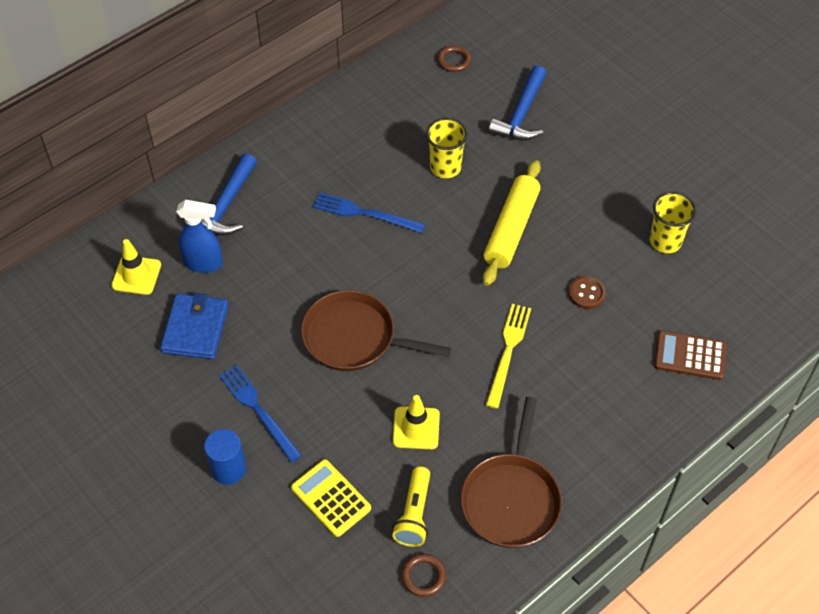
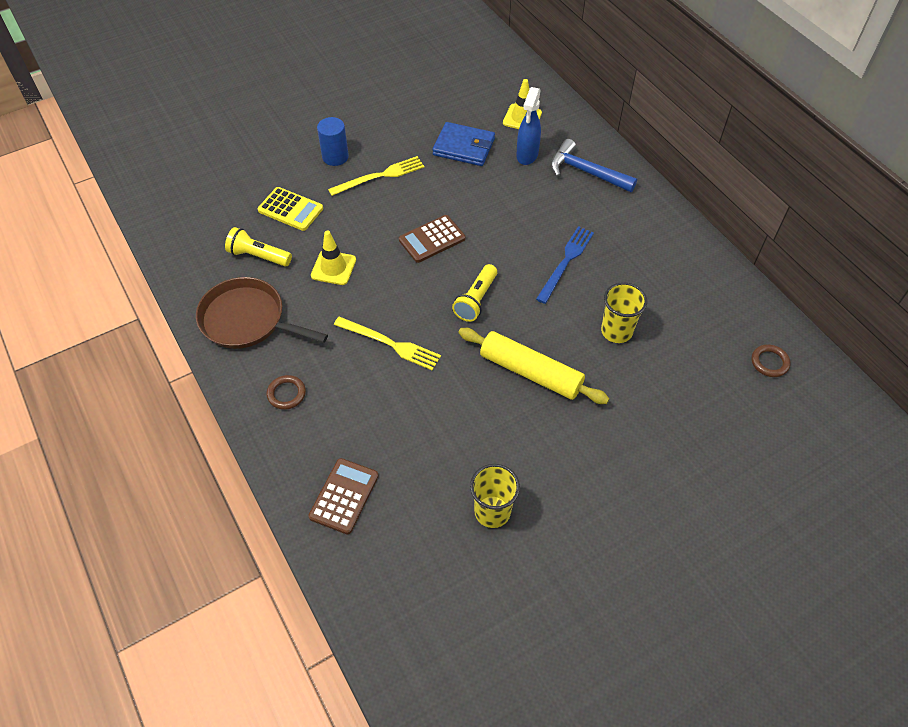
camera: 100 degrees right, 0 degrees up
(258, 410) = (380, 176): blue fork -> yellow fork
(331, 498) = (290, 209): yellow calculator -> yellow calculator turned 60 degrees clockwise
(354, 337) = (432, 239): brown pan -> brown calculator
(423, 576) = (206, 254): brown ring -> brown ring (286, 394)
(432, 284) = (476, 300): none -> yellow flashlight
(521, 114) = (687, 411): blue hammer -> none
(586, 293) = (440, 421): brown button -> none

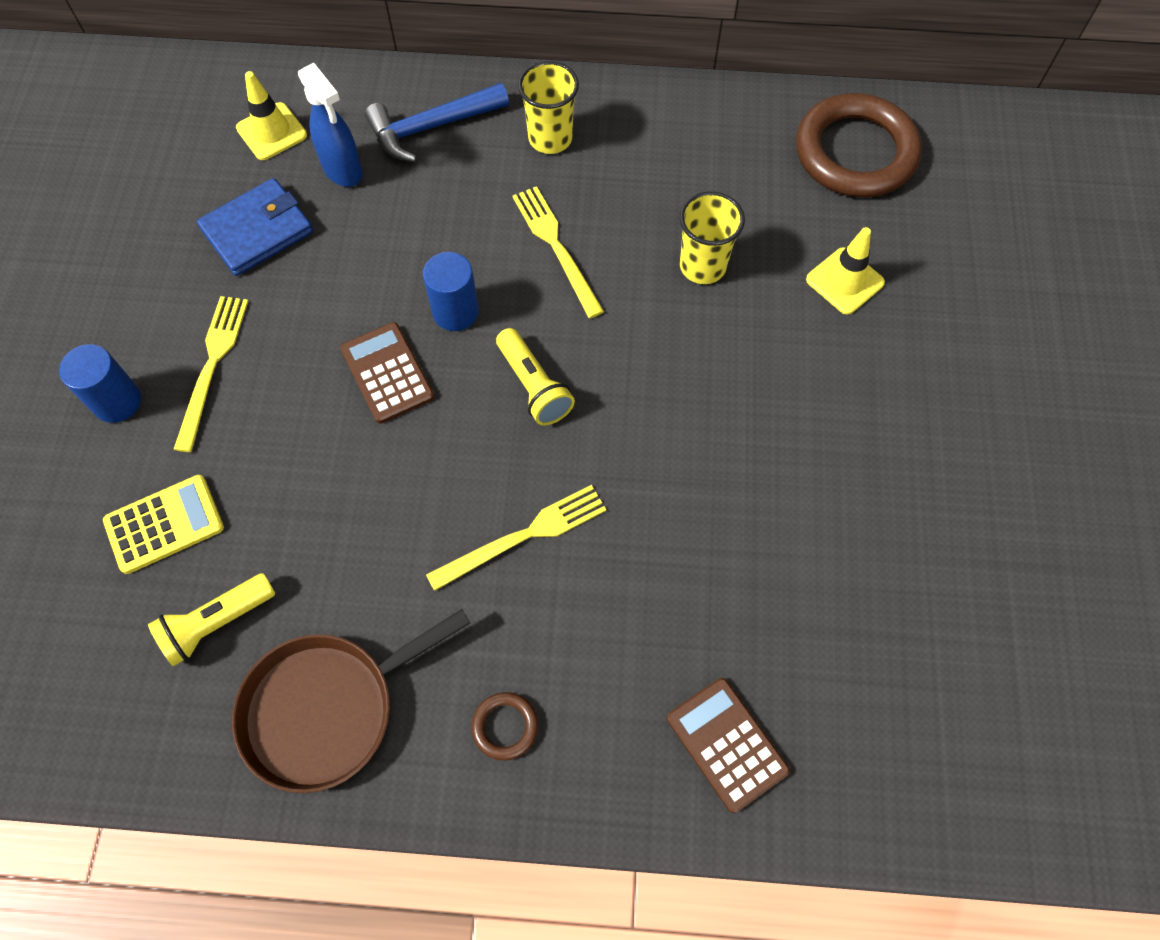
camera: 55 degrees left, 10 degrees up
(333, 268) = (329, 530): yellow traffic cone -> yellow traffic cone (844, 281)
(432, 239) = (387, 373): brown calculator -> brown calculator turned 150 degrees clockwise
(489, 244) = (455, 312): none -> blue cylinder
(492, 511) = (864, 573): yellow cup -> yellow cup (550, 138)
(530, 372) = (694, 398): yellow rolling pin -> none
(565, 262) = (556, 247): blue fork -> yellow fork
(769, 362) = (855, 152): brown ring -> brown ring, size x2.39

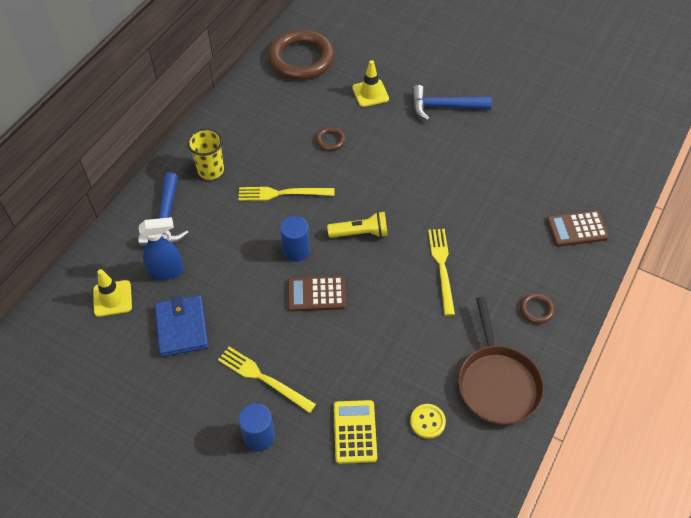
camera: 65 degrees left, 10 degrees down
(216, 623) = (427, 421): yellow flashlight -> yellow button
(702, 266) = (330, 140): yellow cup -> brown ring
(888, 407) = (444, 107): none -> blue hammer

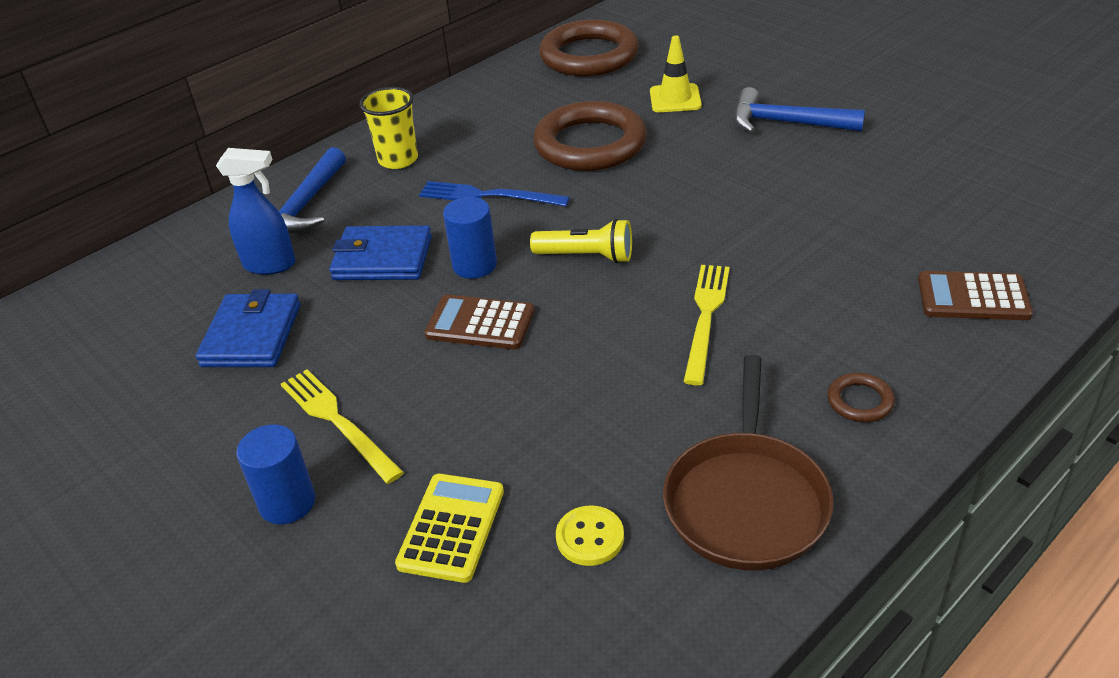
camera: 20 degrees right, 15 degrees down
(112, 298) = (176, 286): yellow traffic cone -> none
(237, 254) = (382, 258): none -> blue wallet
(282, 193) = (488, 196): yellow fork -> blue fork
(330, 140) = (590, 144): brown ring -> brown ring, size x2.39

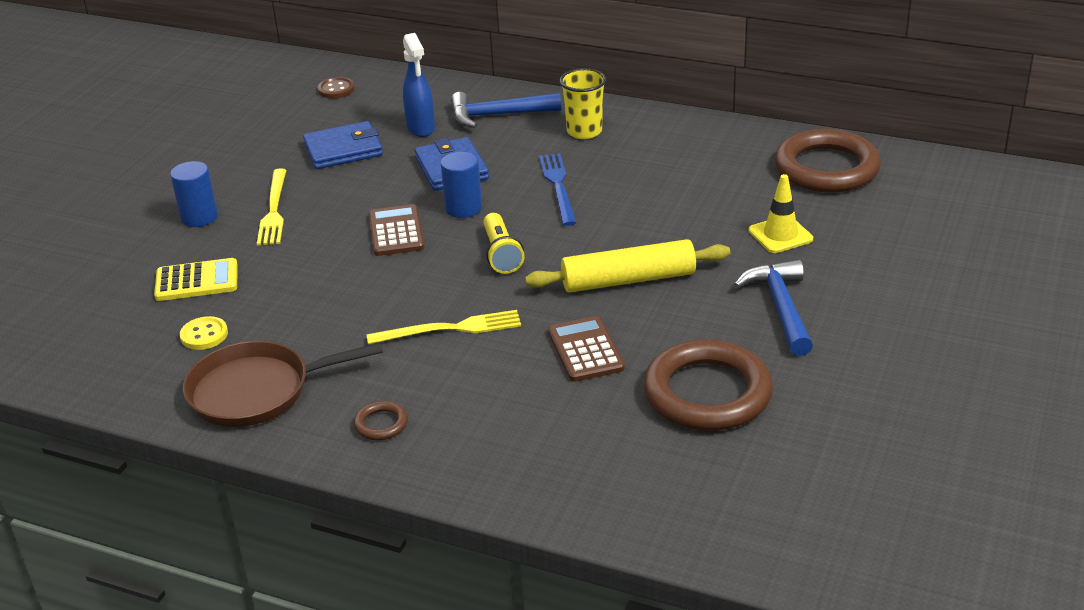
camera: 65 degrees right, 5 degrees down
(94, 317) = (336, 89): none -> brown button
(338, 422) = (274, 210): yellow fork -> yellow fork turned 150 degrees clockwise
(590, 144) = (668, 211): brown ring -> brown ring (707, 393)
(690, 189) = (628, 280): none -> yellow rolling pin
(973, 297) = (547, 465): brown calculator -> brown calculator (585, 350)

